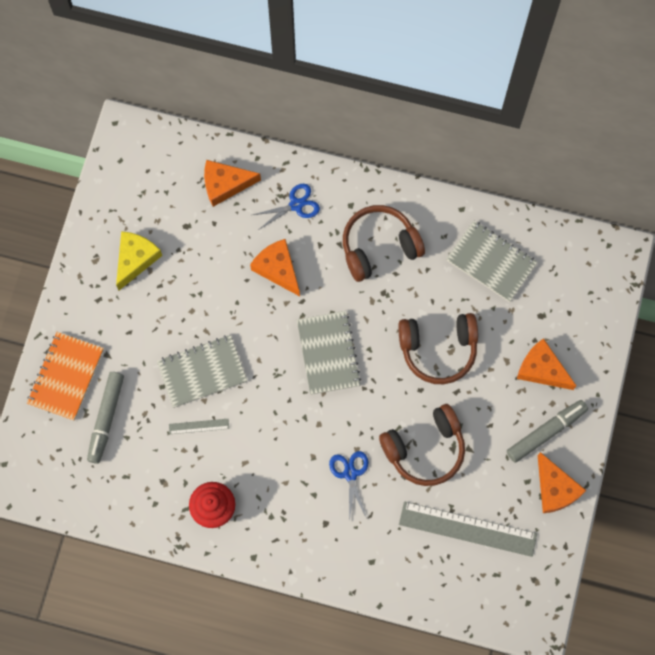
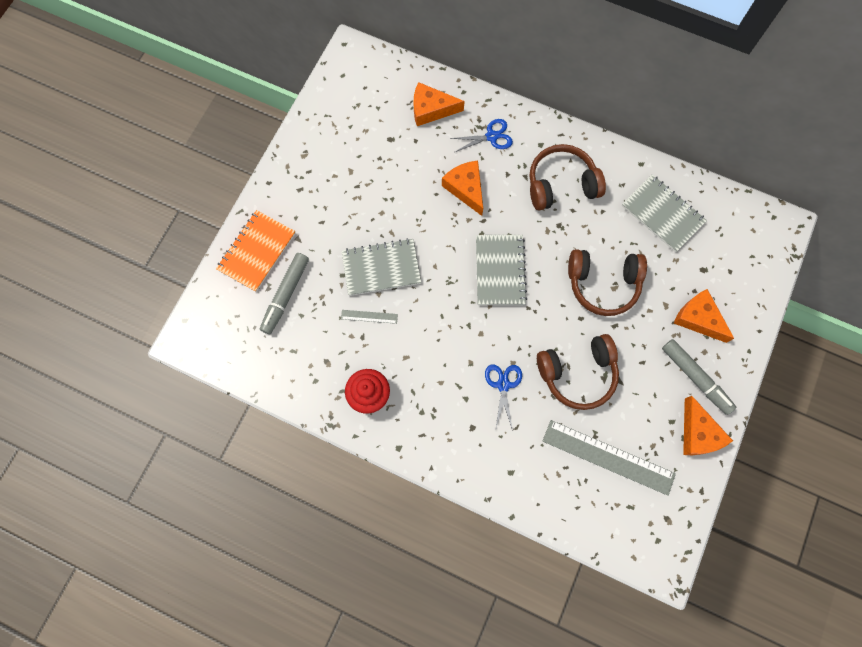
camera: 10 degrees right, 0 degrees up
(136, 259) = (340, 160): yellow cheese -> none
(546, 432) = (695, 378): grey marker -> grey marker turned 75 degrees clockwise

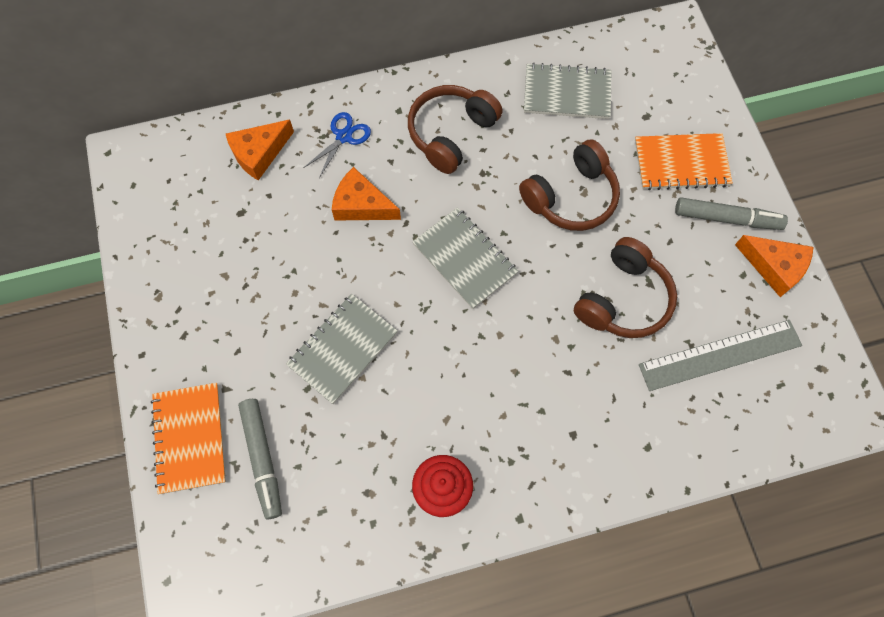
camera: 40 degrees left, 5 degrees down
(369, 316) = (373, 408): grey ruler -> none
(503, 385) = (565, 367): blue scissors -> none
(698, 318) = (681, 163): orange cheese -> orange notebook

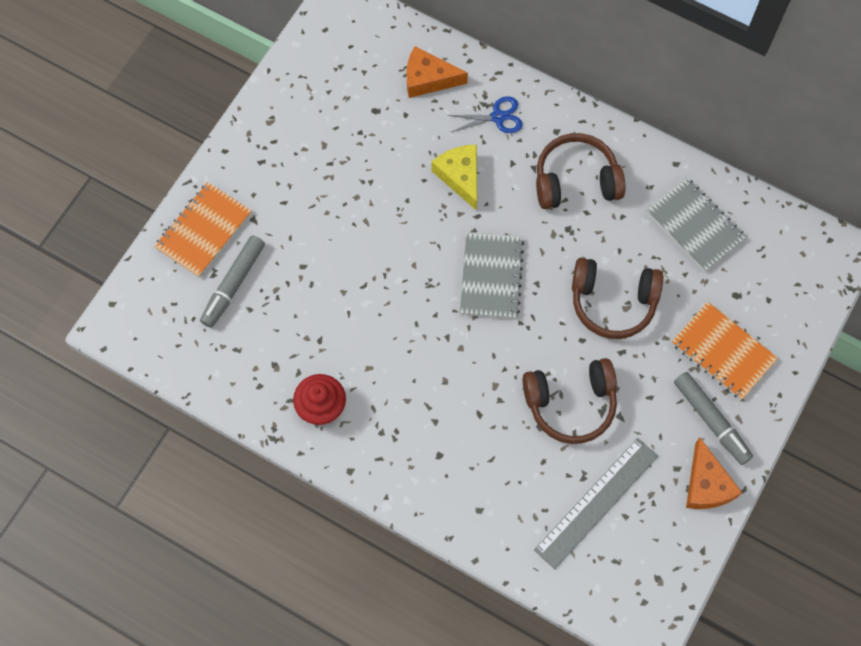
camera: 45 degrees right, 0 degrees up
(343, 349) = (349, 262): grey notebook -> none
(361, 205) = (460, 176): orange cheese -> yellow cheese
(720, 355) = (596, 502): grey ruler -> grey ruler turned 75 degrees counterclockwise

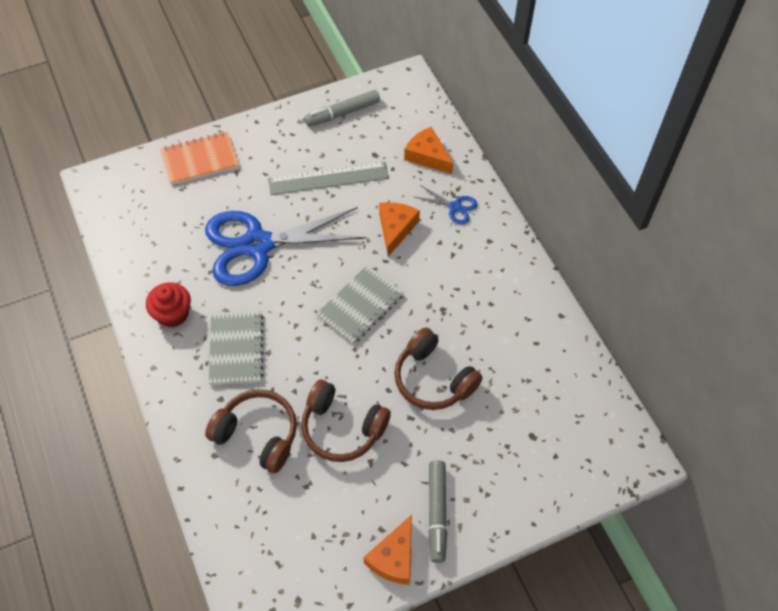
camera: 35 degrees right, 10 degrees down
(233, 284) = (188, 202): grey marker -> grey marker (342, 113)
(341, 282) = (257, 245): none -> blue scissors
(460, 176) = (396, 228): yellow cheese -> orange cheese
(576, 181) = (475, 281): brown headphones -> brown headphones (257, 435)
(596, 502) = (300, 510): grey ruler -> grey ruler (328, 178)
(694, 225) = (540, 366): grey notebook -> grey notebook (236, 349)
(723, 352) = (488, 469): orange notebook -> none

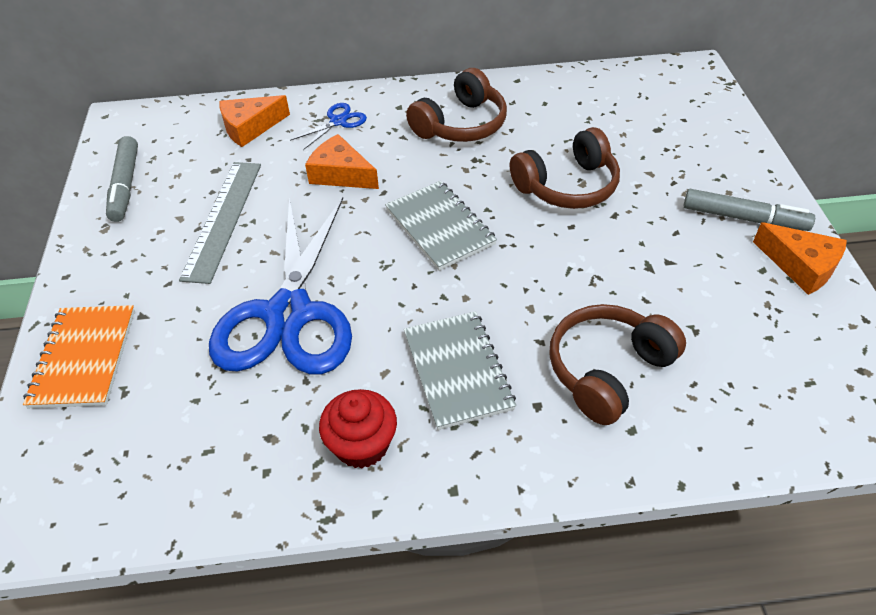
camera: 70 degrees left, 10 degrees down
(236, 349) = (457, 371): grey notebook -> grey notebook turned 60 degrees clockwise
(342, 428) = (616, 279): brown headphones -> brown headphones (461, 124)

